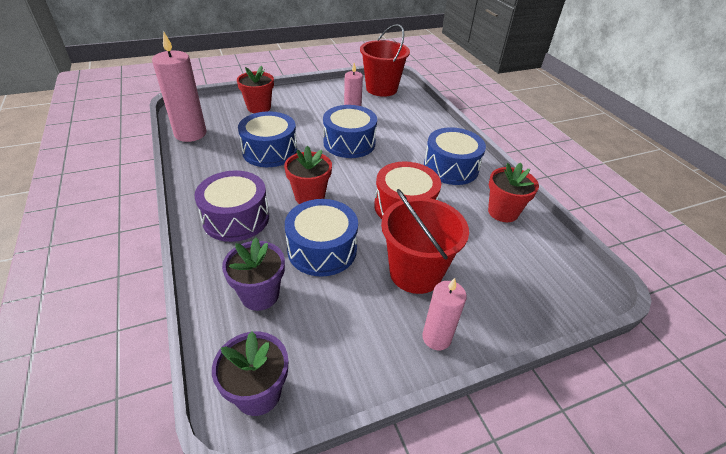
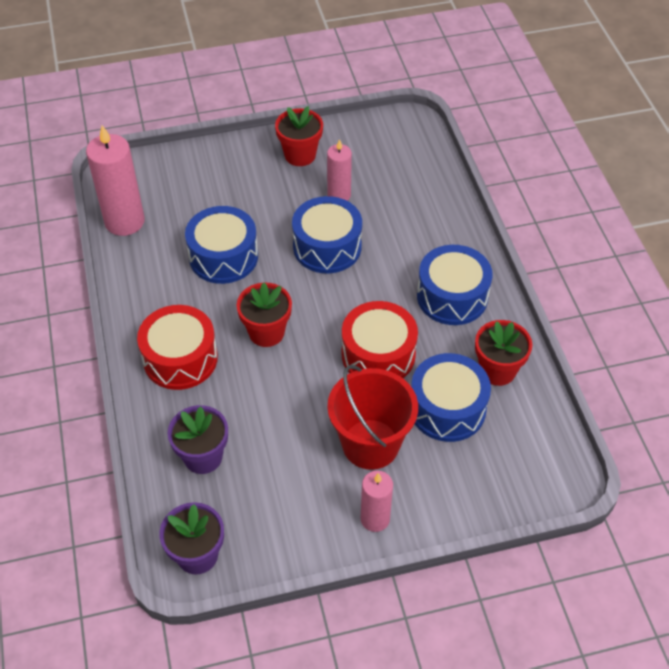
camera: 10 degrees right, 10 degrees up
(236, 218) = (180, 358): purple drum -> red drum
(259, 108) = (213, 175): red flower pot -> red flower pot (300, 155)
(322, 249) = (273, 407): blue drum -> blue drum (447, 408)
(381, 89) = (390, 141): red bucket -> none

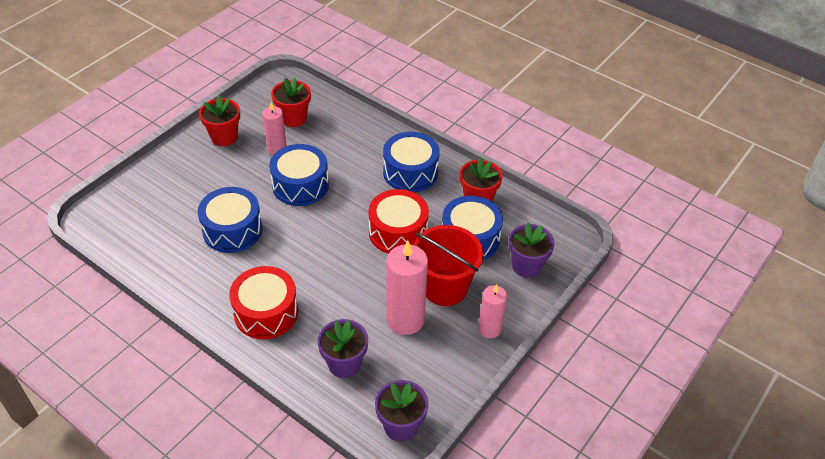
camera: 40 degrees left, 5 degrees down
(124, 221) = (131, 247): pink candle -> pink candle (405, 320)
(266, 332) = (311, 261): red flower pot -> red flower pot (293, 118)
(481, 477) = (526, 266): none -> purple flower pot

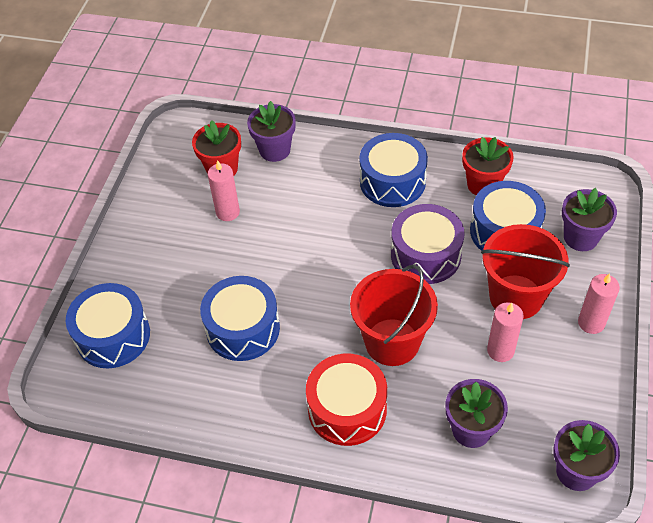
camera: 20 degrees left, 5 degrees up
(224, 137) = (157, 222): red flower pot -> none
(300, 185) = (283, 244): blue drum -> blue drum (113, 336)
(330, 281) = (392, 342): none -> red bucket
(340, 119) = (275, 150): none -> purple flower pot
(398, 232) = (425, 255): red drum -> purple drum
(405, 320) = (500, 350): pink candle -> pink candle, size x0.60

